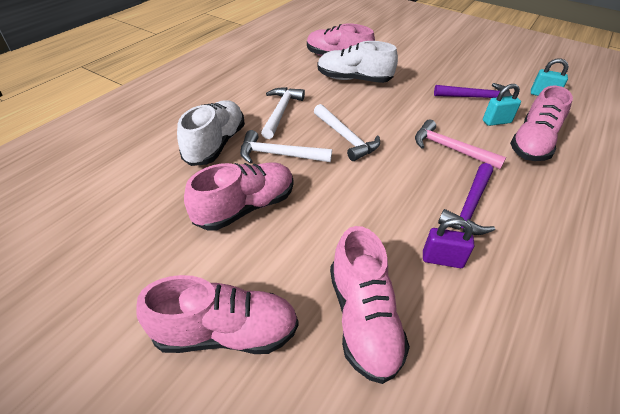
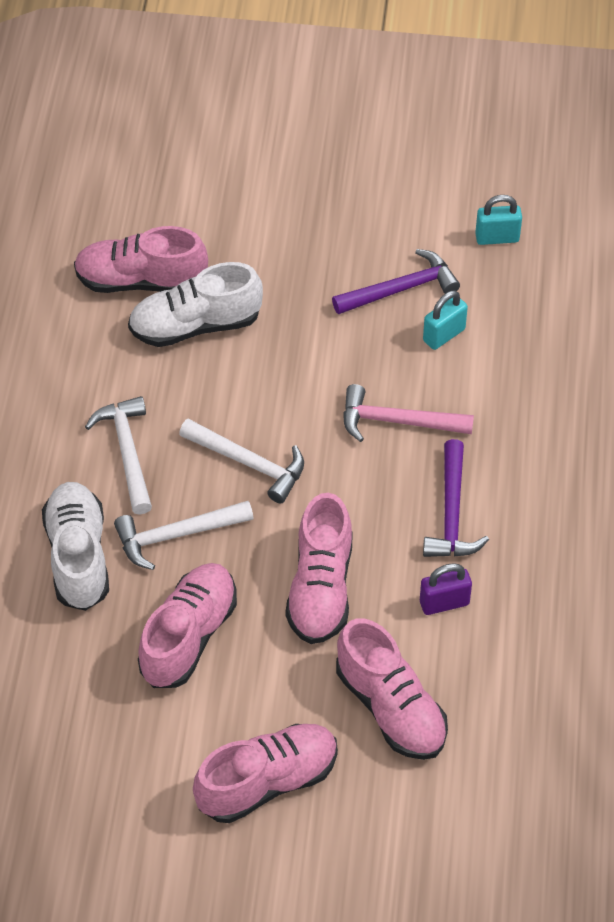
camera: 25 degrees left, 10 degrees up
(532, 143) = (502, 362): pink shoe -> pink shoe (321, 588)

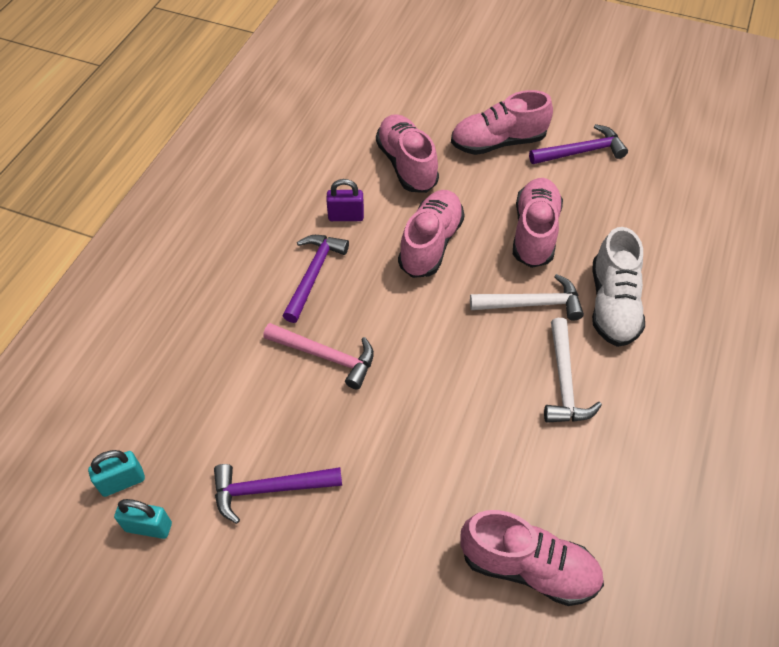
camera: 165 degrees left, 0 degrees up
(140, 794) = (581, 151): none -> purple hammer
(189, 636) = (534, 233): pink shoe -> pink shoe turned 150 degrees clockwise
(195, 325) = (481, 497): white shoe -> none
(249, 463) = (461, 349): white hammer -> none
(444, 335) = (251, 429): turquoise padlock -> turquoise padlock (122, 482)

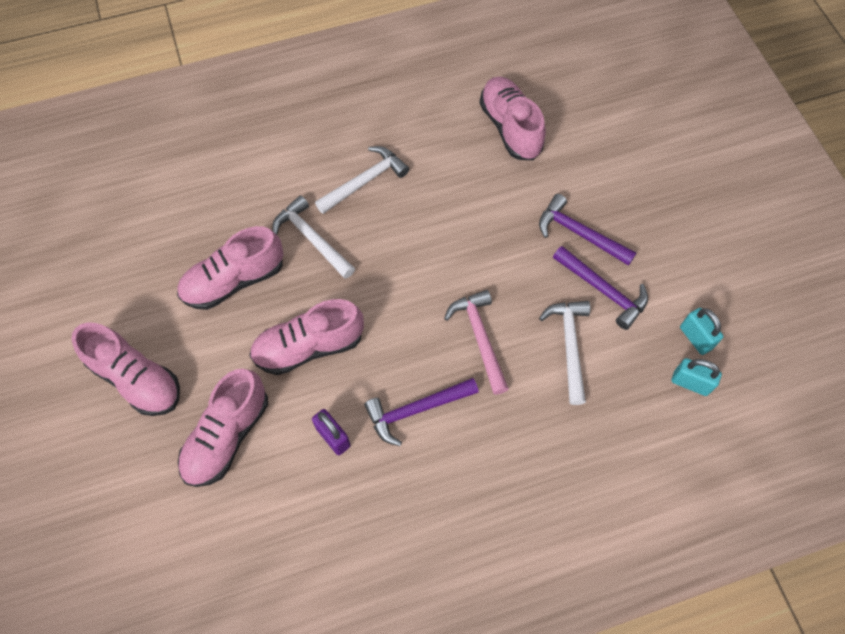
camera: 130 degrees left, 10 degrees up
(252, 415) = (569, 346): none -> white hammer
(581, 151) = (101, 304): purple hammer -> purple hammer (579, 234)
(612, 304) = (269, 190): white shoe -> none

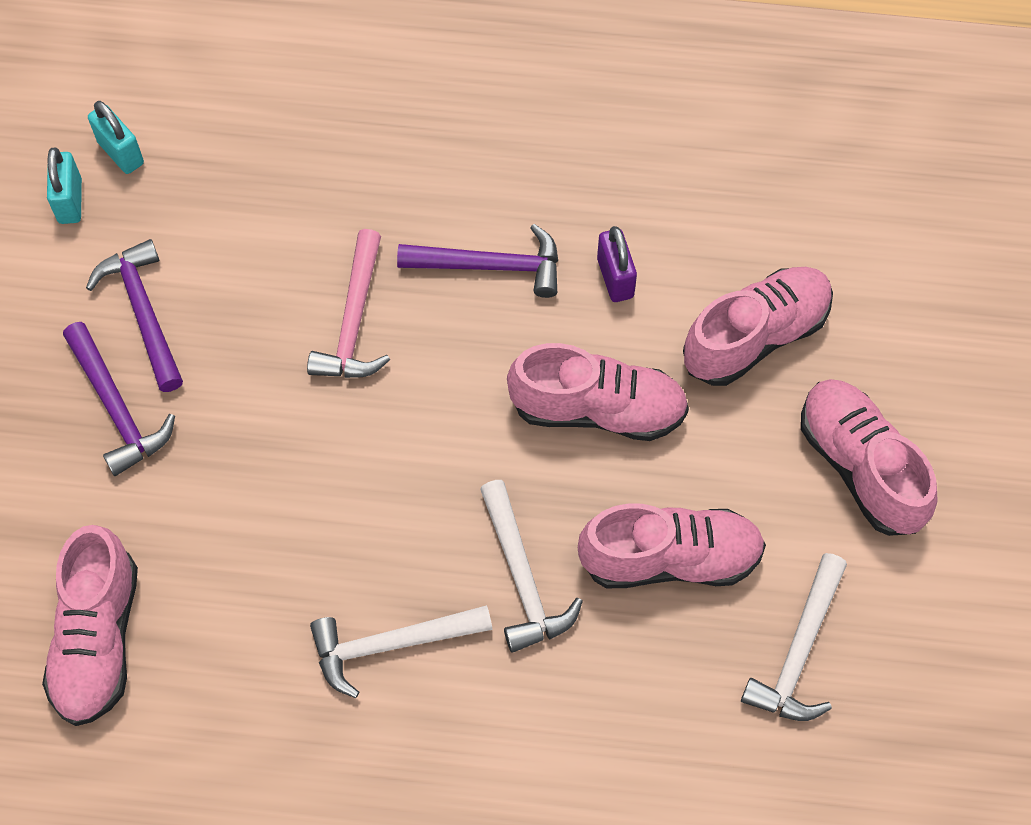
camera: 155 degrees left, 0 degrees up
(569, 346) = (241, 260): white hammer -> white hammer (799, 651)

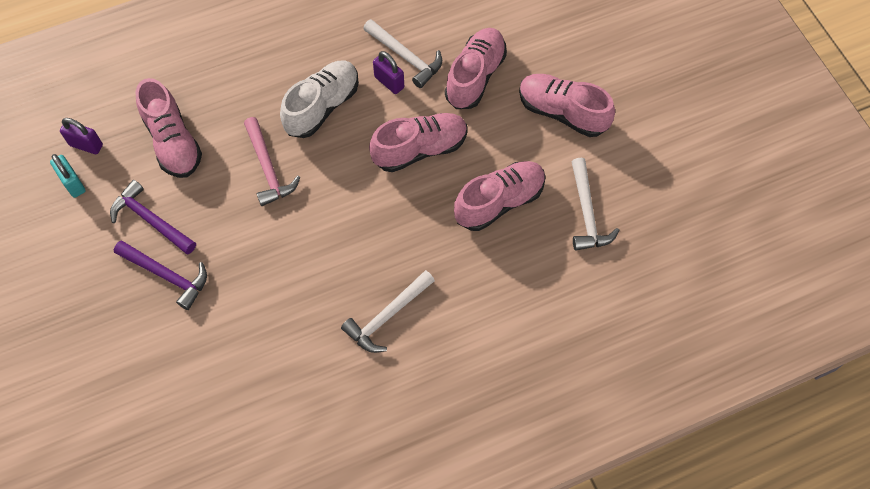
camera: 30 degrees left, 0 degrees up
(98, 639) = (231, 396): pink shoe -> pink shoe (173, 142)
(120, 153) = (86, 145): turquoise padlock -> purple padlock
(490, 265) = (322, 107): purple hammer -> white shoe
(523, 577) = (433, 249): white hammer -> white hammer (406, 57)

